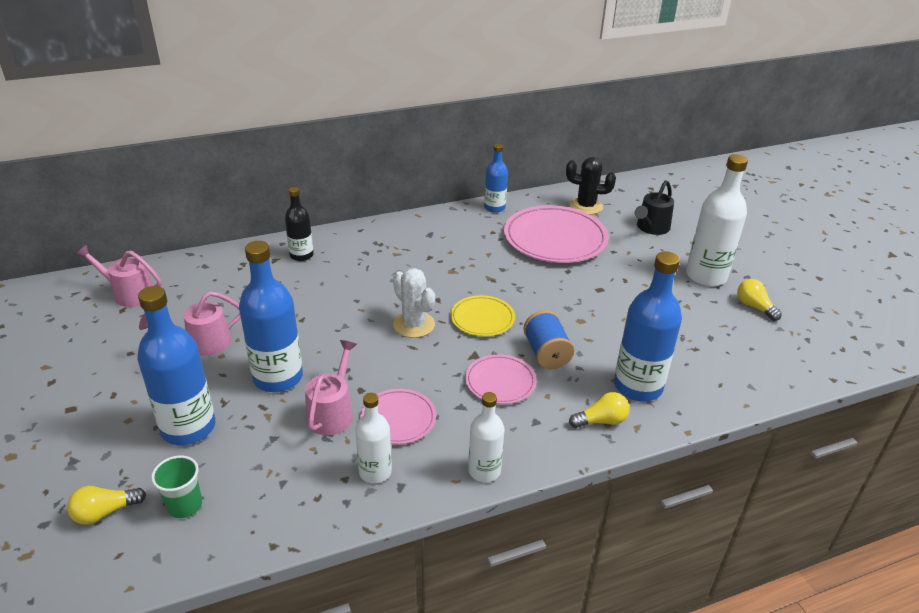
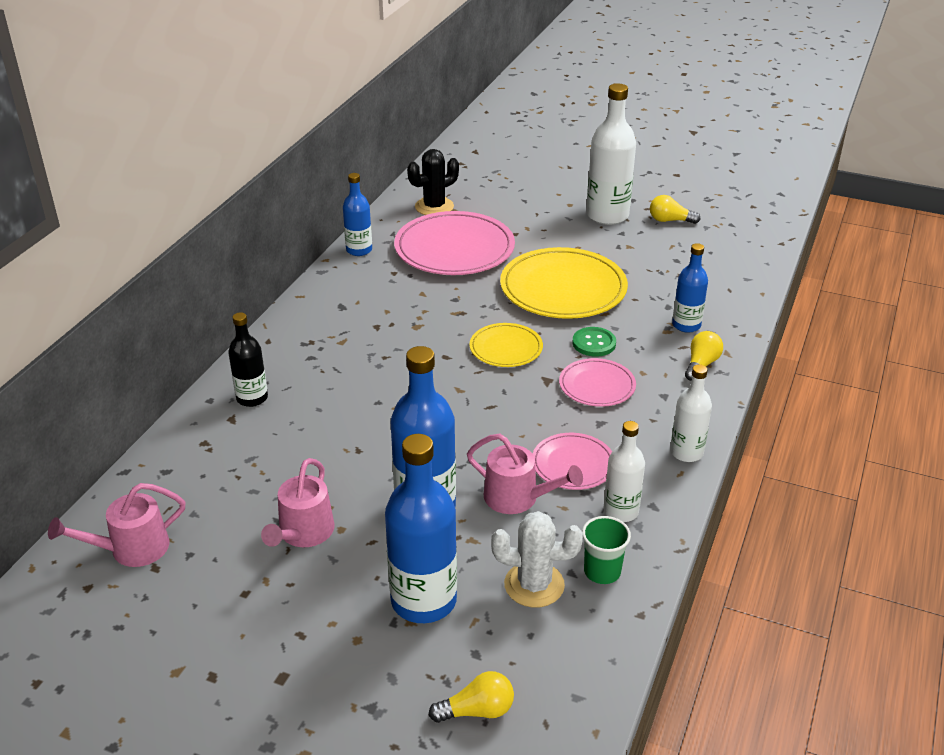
camera: 45 degrees left, 0 degrees up
(105, 512) = (477, 710): yellow light bulb -> yellow light bulb turned 120 degrees counterclockwise
(185, 505) = (530, 649): green cup -> green cup (602, 571)
(332, 412) = (517, 498): pink watering can -> pink watering can turned 150 degrees clockwise
(414, 324) = (461, 389): white cactus -> white cactus (534, 585)
(546, 353) = (594, 343): blue spool -> green button
(586, 305) = (563, 288): none -> yellow plate
(638, 386) = (686, 325): blue bottle -> blue bottle, size x0.59
(651, 228) = (512, 198): black watering can -> none

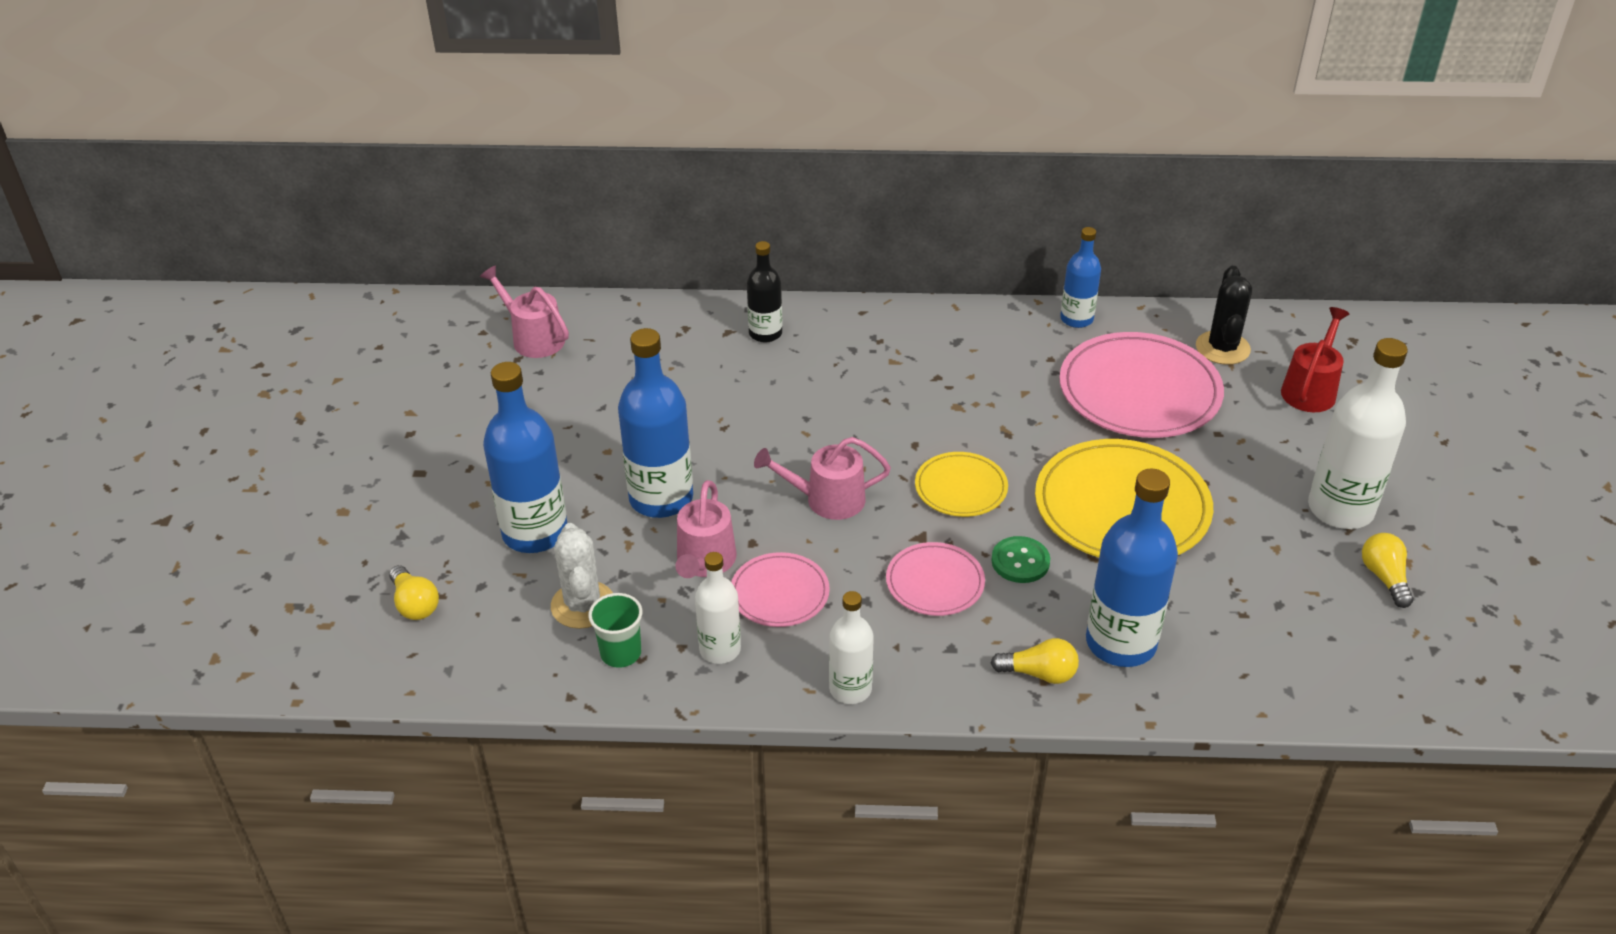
camera: 70 degrees right, 5 degrees up
(303, 533) = (592, 429): pink watering can -> pink watering can (827, 500)
(434, 207) = (1222, 348): black cactus -> black cactus turned 60 degrees clockwise
(496, 191) = (1310, 389): none -> red watering can
(686, 325) = (1121, 643): blue bottle -> blue bottle, size x1.71

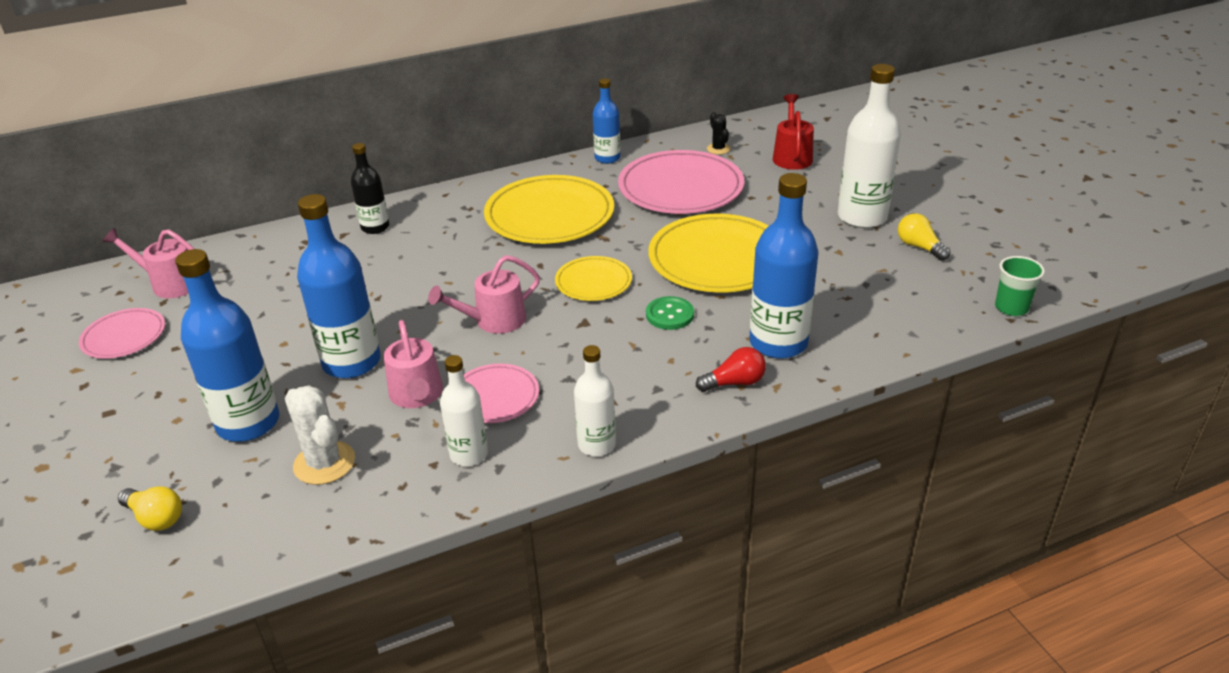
camera: 25 degrees left, 5 degrees down
(621, 653) = (381, 488): green cup -> green cup (1011, 307)
(935, 582) = (615, 349): pink plate -> pink plate (124, 336)
(962, 380) = (549, 215): none -> yellow plate
(1039, 673) = (734, 382): yellow light bulb -> red light bulb
(1222, 348) = (718, 149): black cactus -> black cactus, size x0.58

